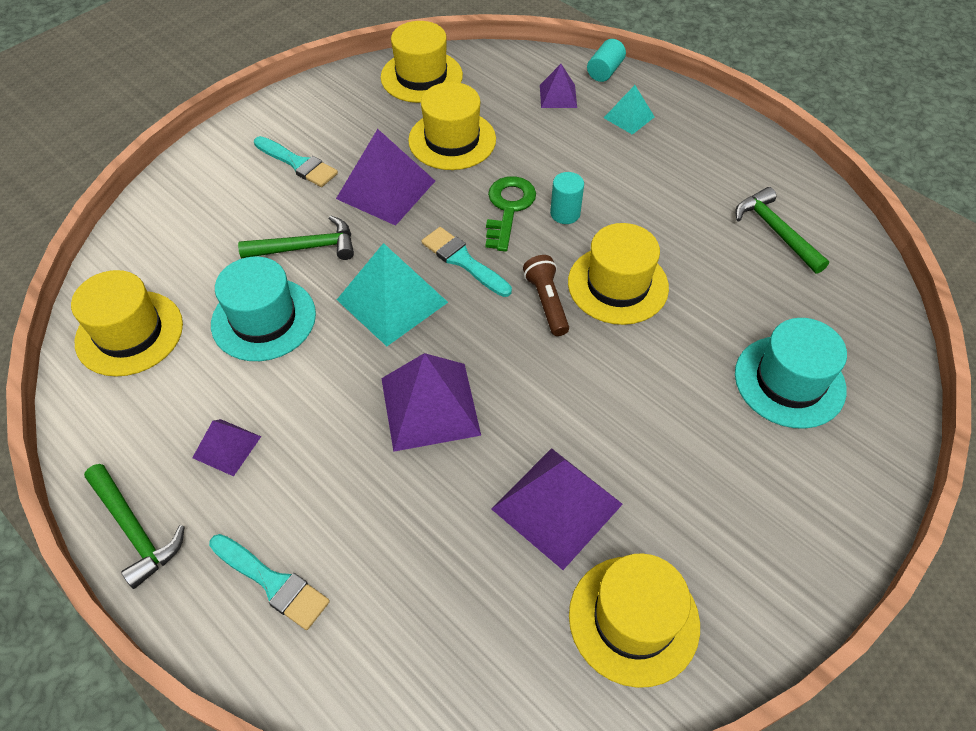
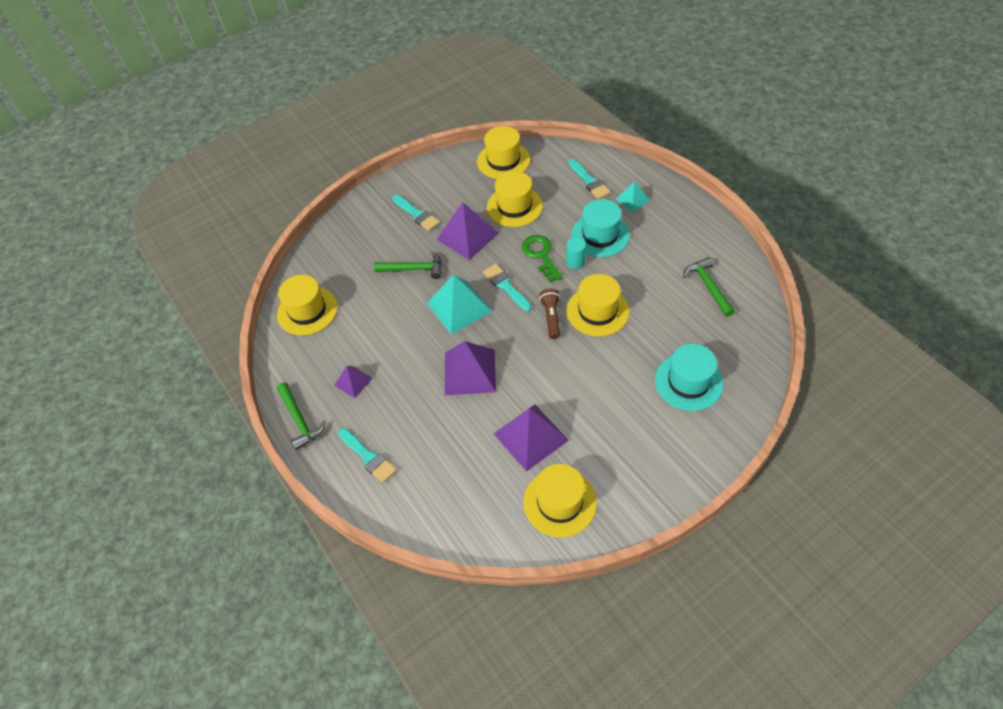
camera: 15 degrees right, 0 degrees up
(263, 319) = (383, 310): turquoise hat -> turquoise hat (600, 235)
(508, 208) = (540, 255): green key -> green key turned 45 degrees counterclockwise
(558, 96) = (589, 181): purple pyramid -> turquoise brush
(605, 71) = (624, 165): turquoise cylinder -> none

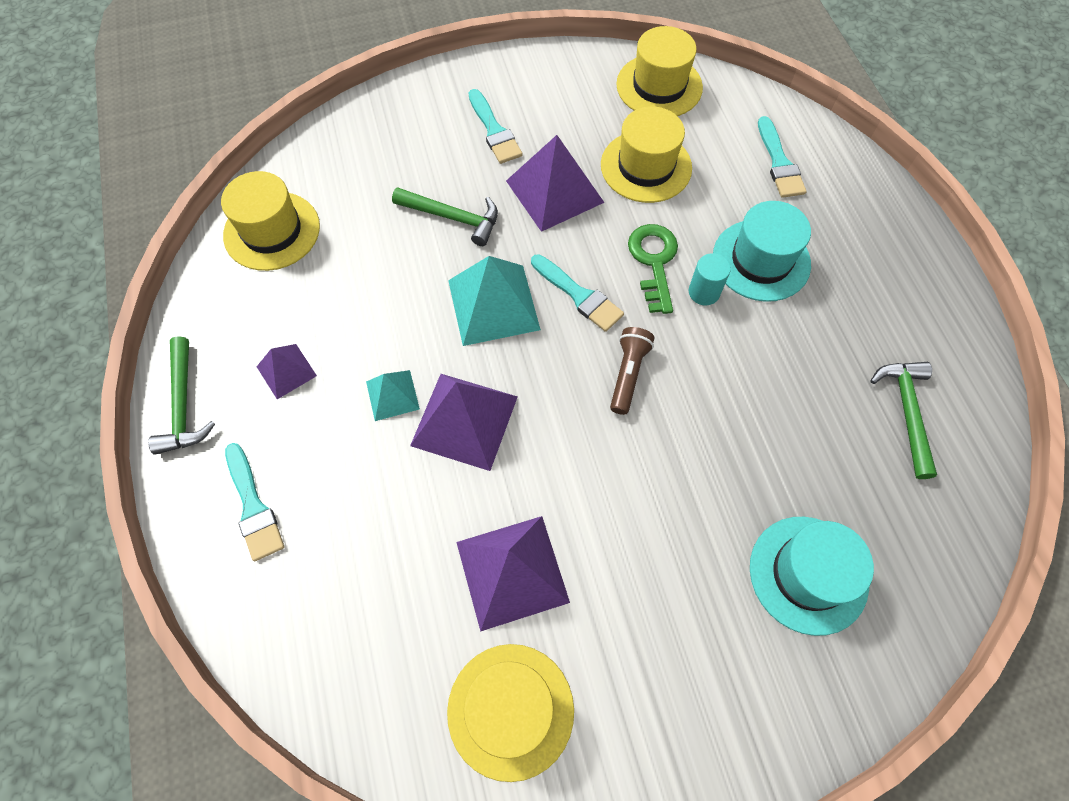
camera: 15 degrees right, 10 degrees up
(506, 286) = (579, 295): turquoise brush -> turquoise brush turned 150 degrees clockwise
(597, 311) = (706, 390): yellow hat -> none
(632, 200) = (837, 217): turquoise pyramid -> turquoise pyramid (392, 395)

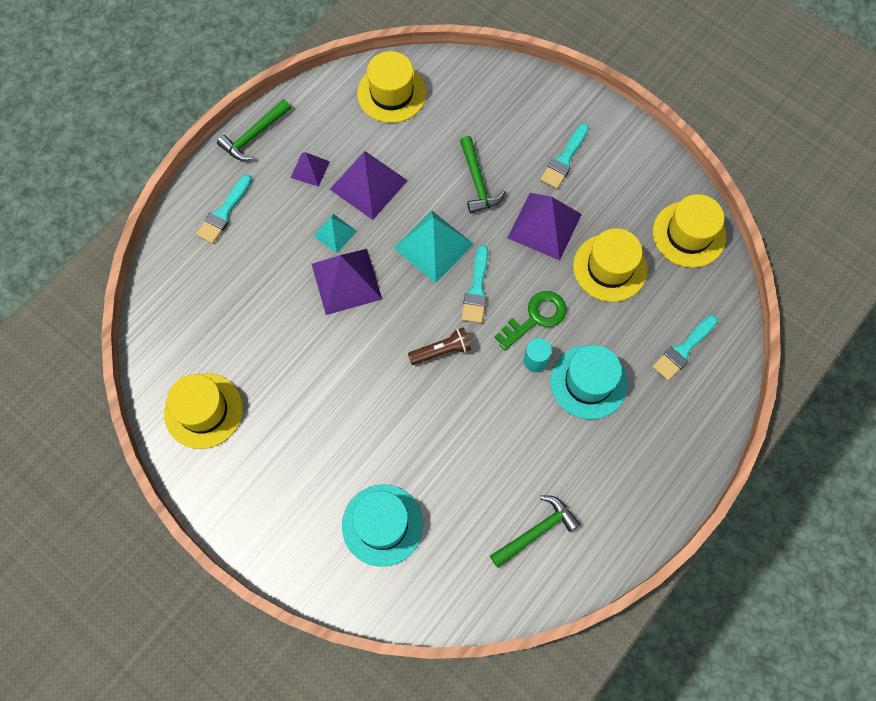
camera: 55 degrees right, 5 degrees up
(512, 572) = (276, 364): purple pyramid -> purple pyramid (368, 185)

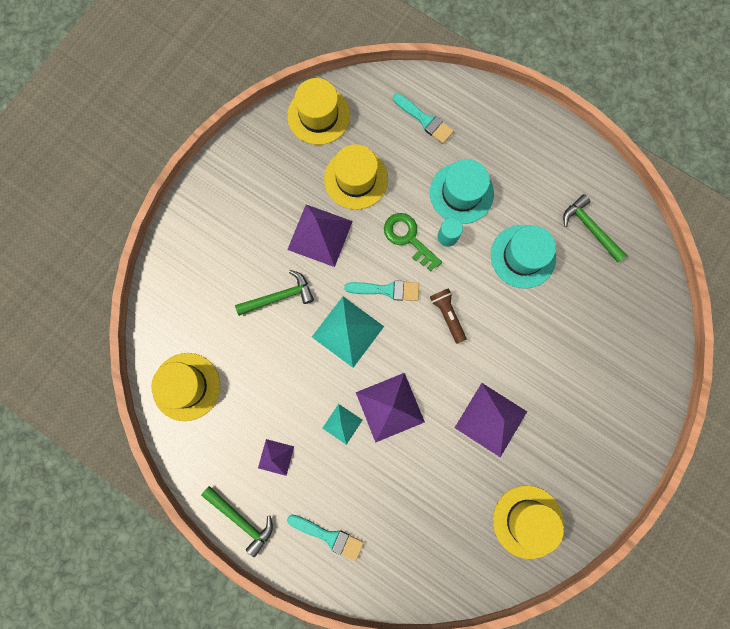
camera: 95 degrees left, 10 degrees up
(368, 185) = (289, 398): purple pyramid -> purple pyramid (491, 419)
(382, 525) = (604, 350): turquoise hat -> turquoise hat (523, 256)
(564, 159) = (251, 221): turquoise brush -> none

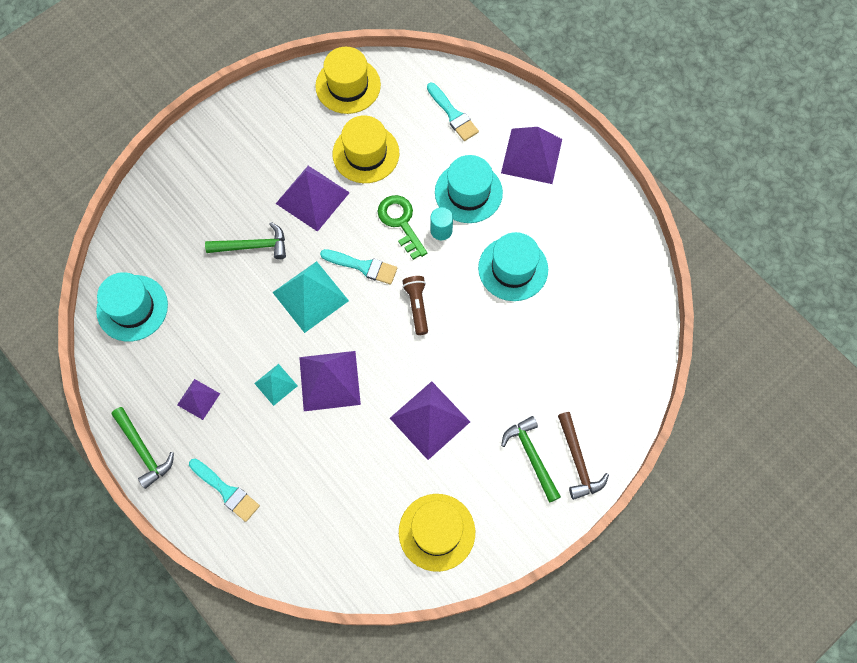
camera: 15 degrees right, 10 degrees down
(186, 386) = (132, 308): yellow hat -> turquoise hat
(508, 142) = (531, 156): none -> purple pyramid
(590, 228) = (591, 259): green hammer -> green hammer (531, 456)
(631, 421) = (578, 461): none -> brown hammer

